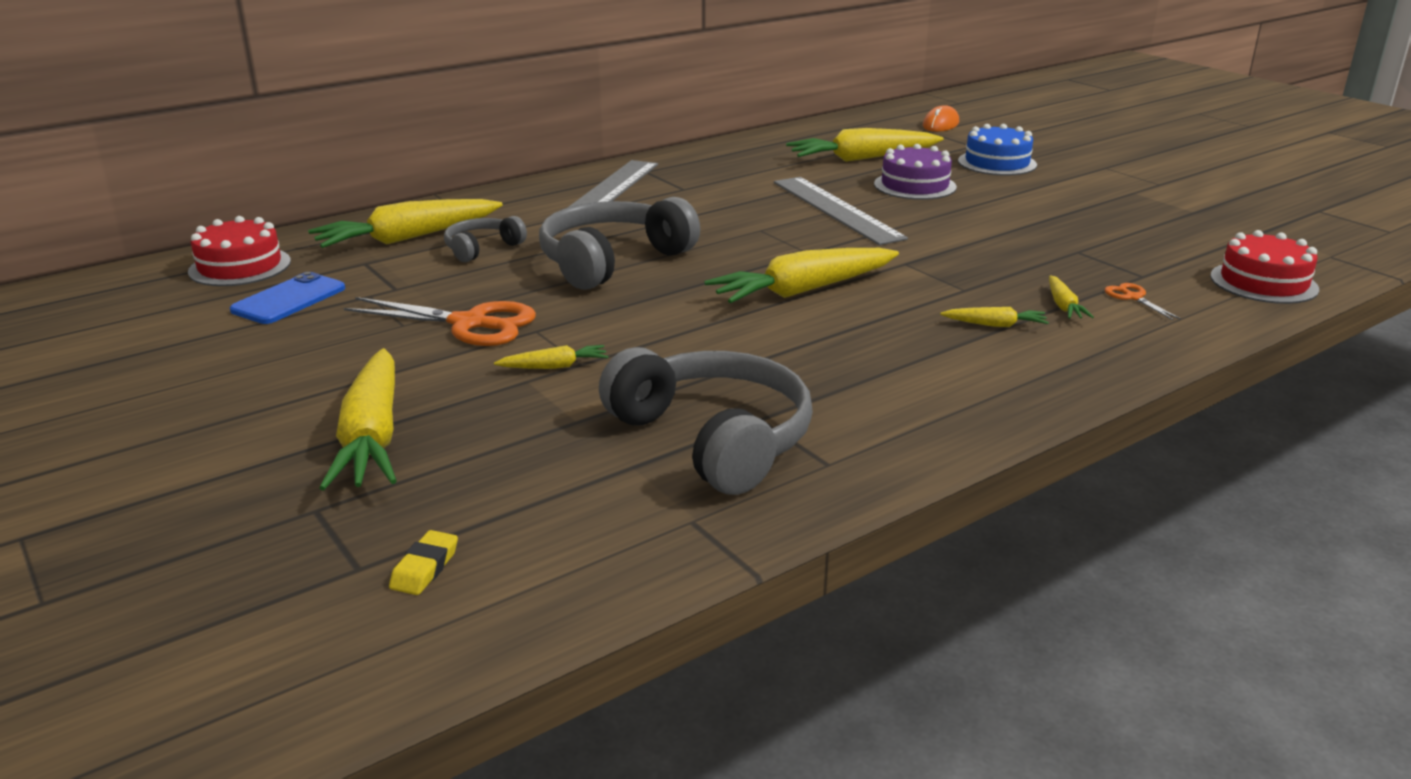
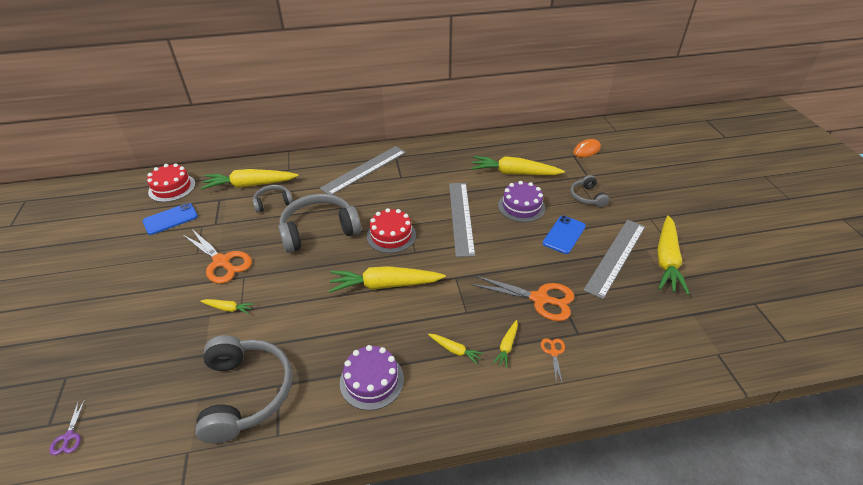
camera: 25 degrees right, 15 degrees up
(372, 437) = (122, 334): yellow carrot -> yellow carrot (666, 260)
(425, 568) = (69, 436): yellow eraser -> purple scissors
(908, 378) = (372, 380): none -> purple cake
(997, 163) = (587, 197): blue cake -> grey headphones
(1010, 199) = (564, 235): none -> blue phone
(1052, 258) = (540, 299): none -> orange scissors
(1105, 205) = (616, 257): none -> grey ruler
(1263, 282) = (647, 366): red cake -> red cake (391, 235)

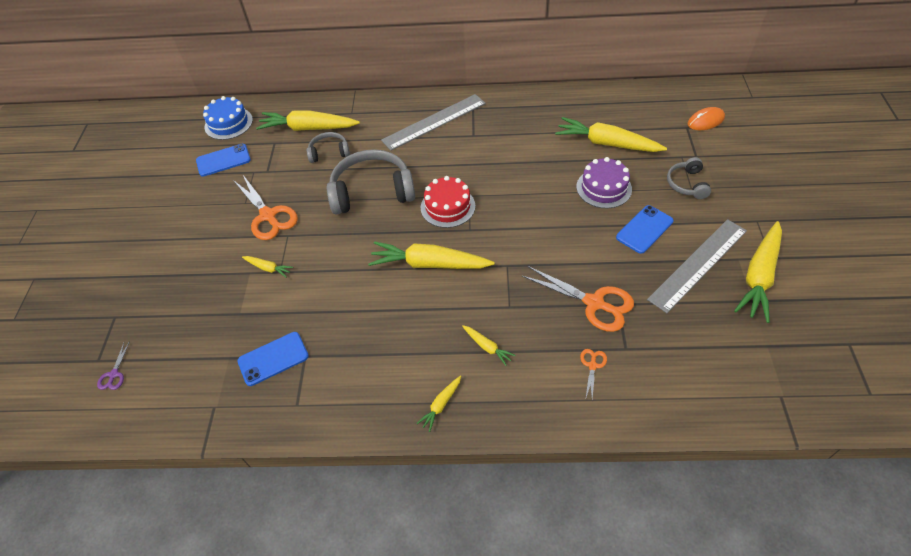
camera: 15 degrees right, 10 degrees up
(172, 188) = (228, 123): red cake -> blue cake
(246, 393) = (273, 358): grey headphones -> blue phone
(372, 380) = (396, 365): purple cake -> none
(461, 217) = (530, 193): grey ruler -> none
(507, 346) = (543, 351): yellow carrot -> yellow carrot (441, 405)

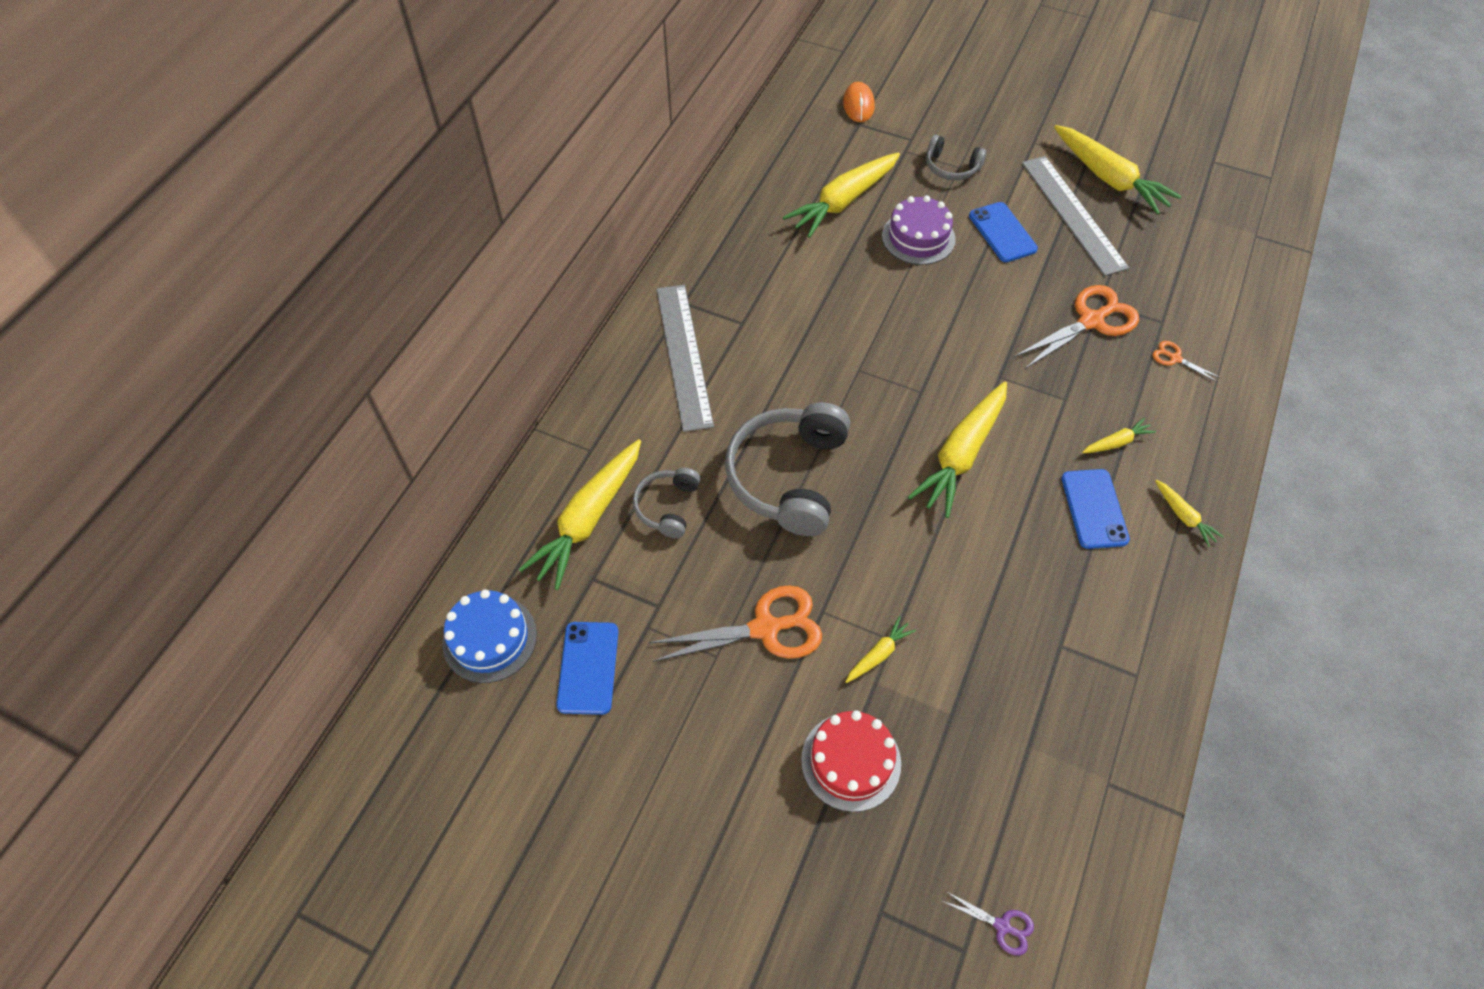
camera: 70 degrees left, 5 degrees up
(273, 358) = (1051, 686): blue phone -> blue phone (1094, 509)
(447, 207) = (867, 400): red cake -> red cake (851, 761)

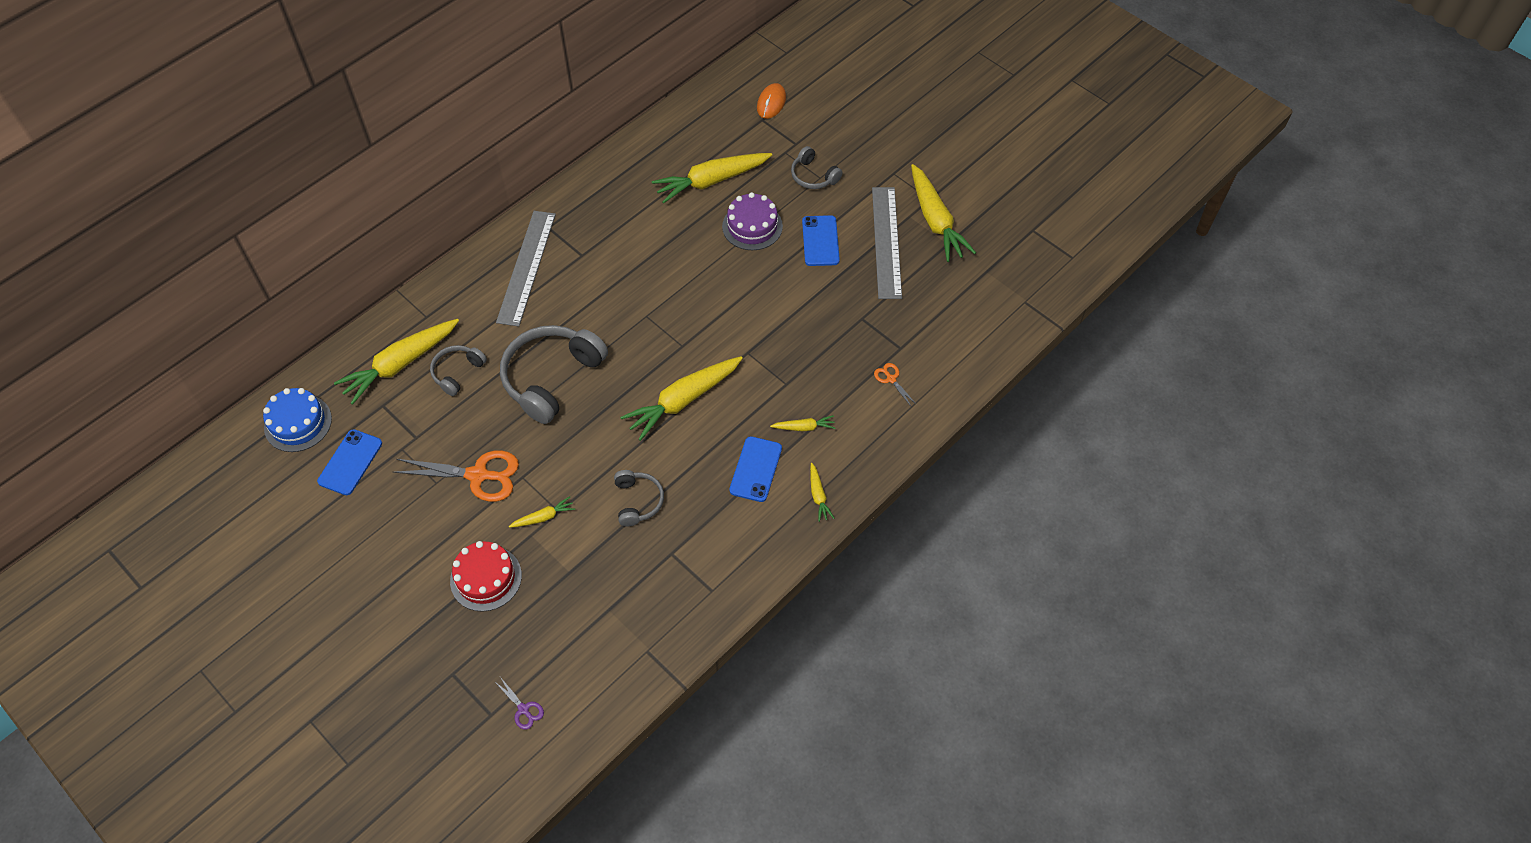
camera: 20 degrees right, 0 degrees up
(981, 594) = (637, 501): none -> grey headphones
(1091, 321) = (844, 331): orange scissors -> none

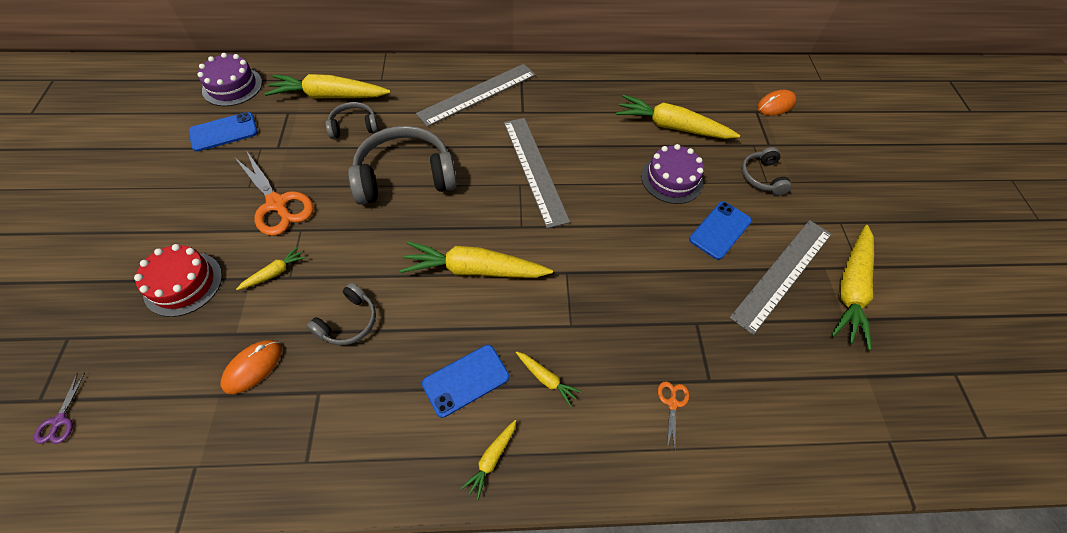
camera: 40 degrees right, 0 degrees up
(298, 423) = (232, 86): blue cake -> purple cake
(543, 517) = (275, 273): yellow carrot -> yellow carrot turned 60 degrees counterclockwise
(609, 577) = (253, 367): none -> orange mouse
(644, 296) = (534, 170): none -> grey ruler

